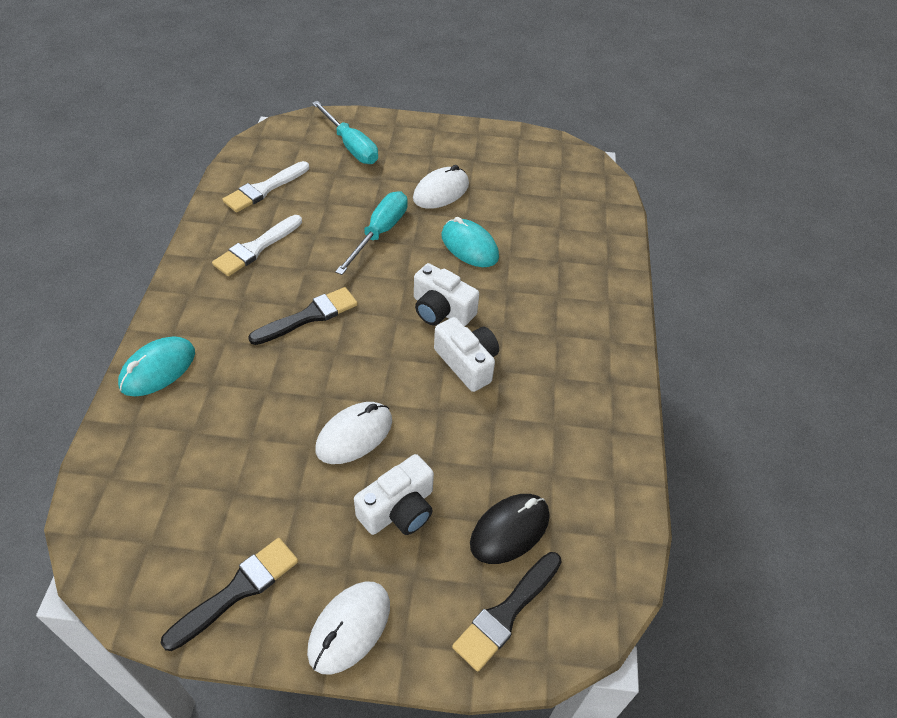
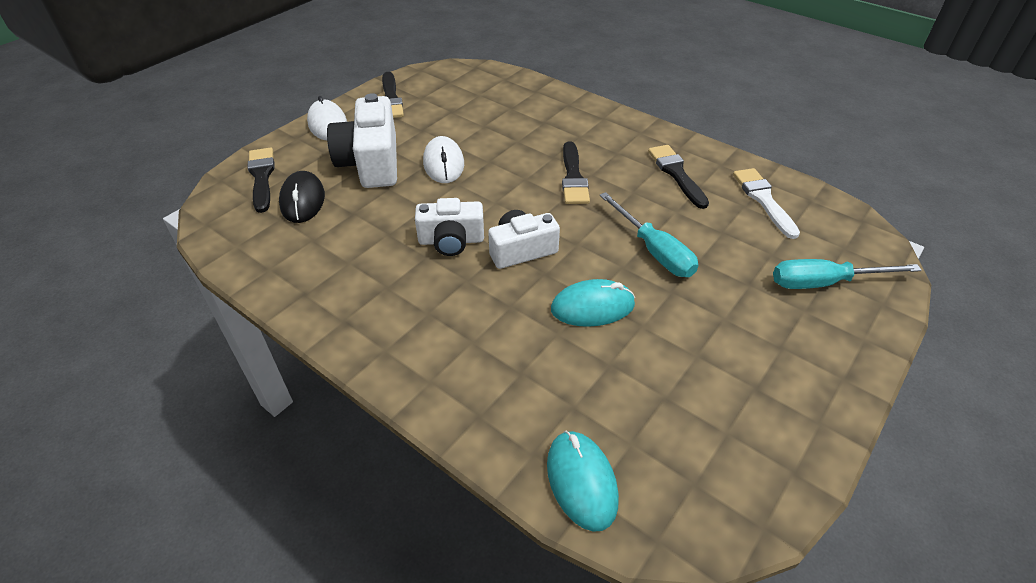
camera: 125 degrees right, 5 degrees down
(158, 369) = (574, 106): turquoise mouse -> turquoise mouse (581, 481)
(256, 248) = (676, 174): white brush -> black brush
(399, 509) = (371, 162): white camera -> white camera, size x1.56
(441, 191) = (700, 324): white mouse -> none

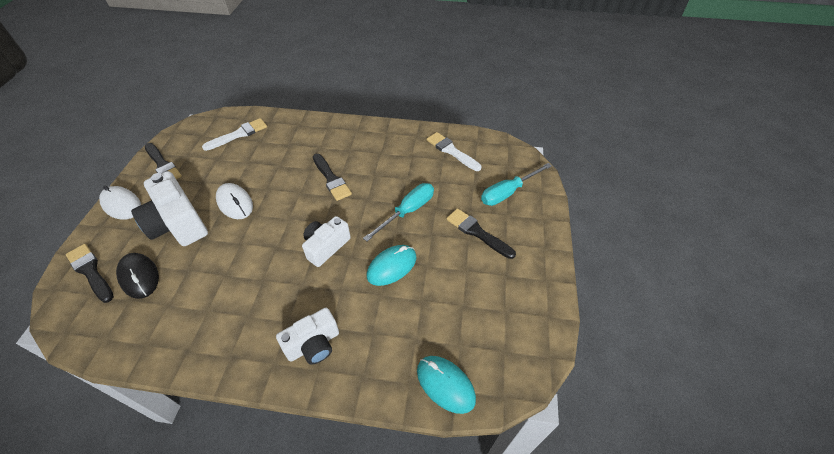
camera: 30 degrees left, 5 degrees up
(451, 240) = (274, 260): white camera -> white camera (313, 344)
(491, 93) = (239, 134): none -> white brush
(654, 251) = (408, 211): turquoise screwdriver -> turquoise screwdriver turned 75 degrees counterclockwise
(676, 174) = (393, 152): black brush -> black brush (477, 232)

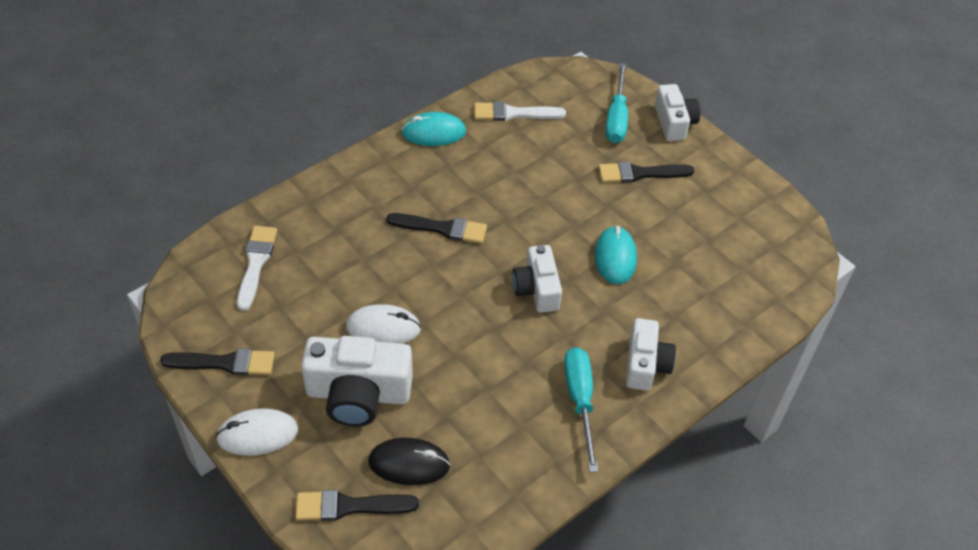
camera: 50 degrees left, 0 degrees up
(408, 211) = (559, 201): turquoise screwdriver -> turquoise screwdriver (580, 401)
(445, 384) = (769, 303): turquoise mouse -> turquoise mouse (434, 133)
(542, 220) = (674, 123): none -> white camera

